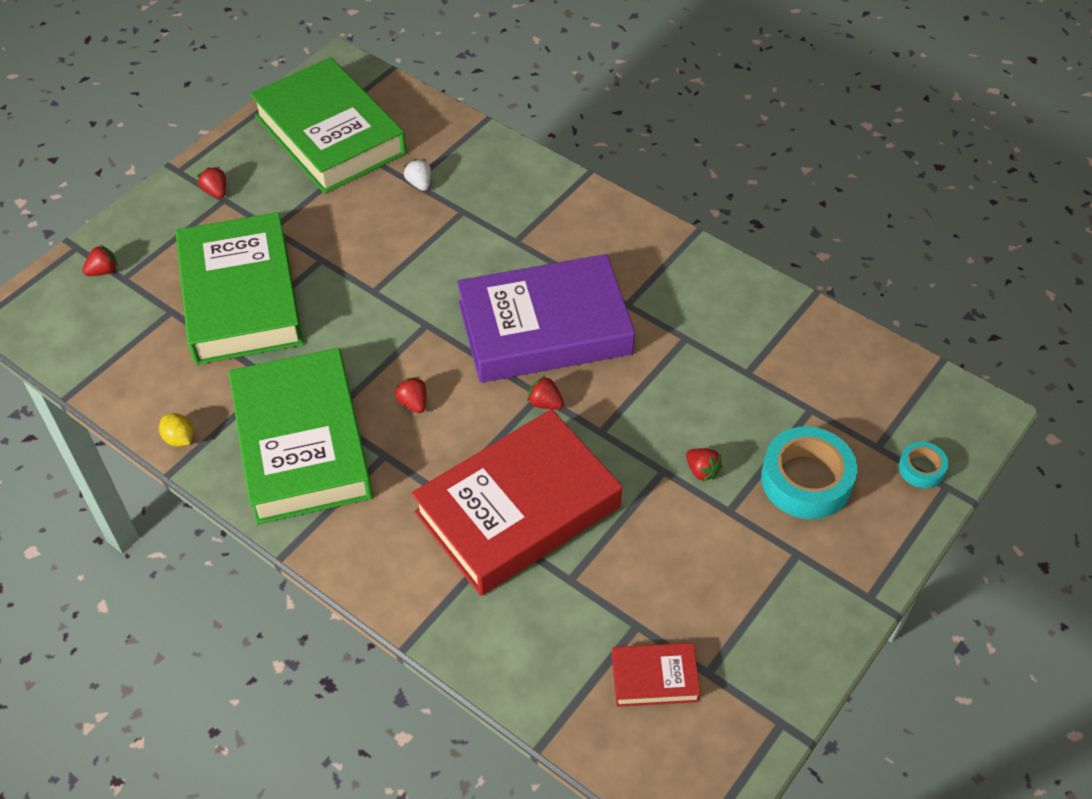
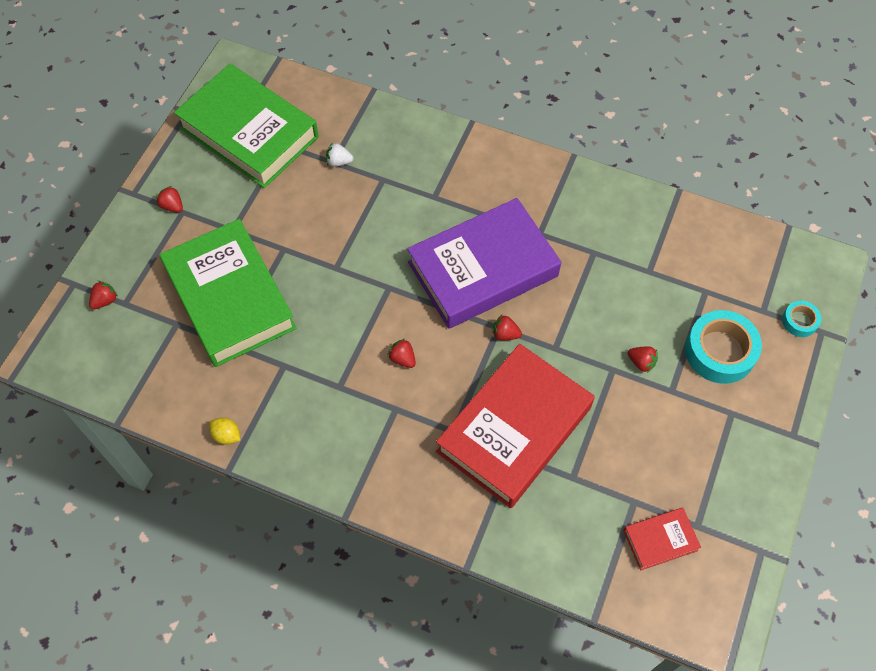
camera: 15 degrees left, 10 degrees up
(302, 443) = (327, 415): green book -> none
(419, 183) = (339, 162): white strawberry -> white strawberry turned 45 degrees counterclockwise

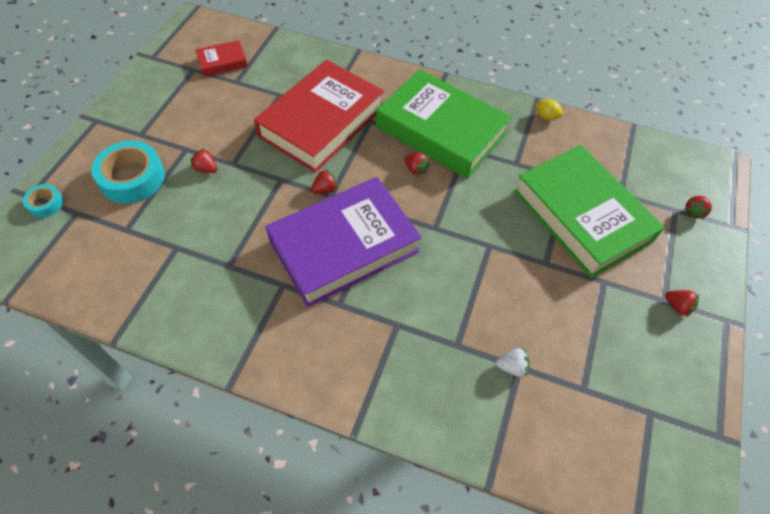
camera: 175 degrees right, 5 degrees down
(249, 133) = (631, 406): green book -> green book (441, 130)
(505, 334) = (325, 189): red strawberry -> red strawberry turned 45 degrees counterclockwise

